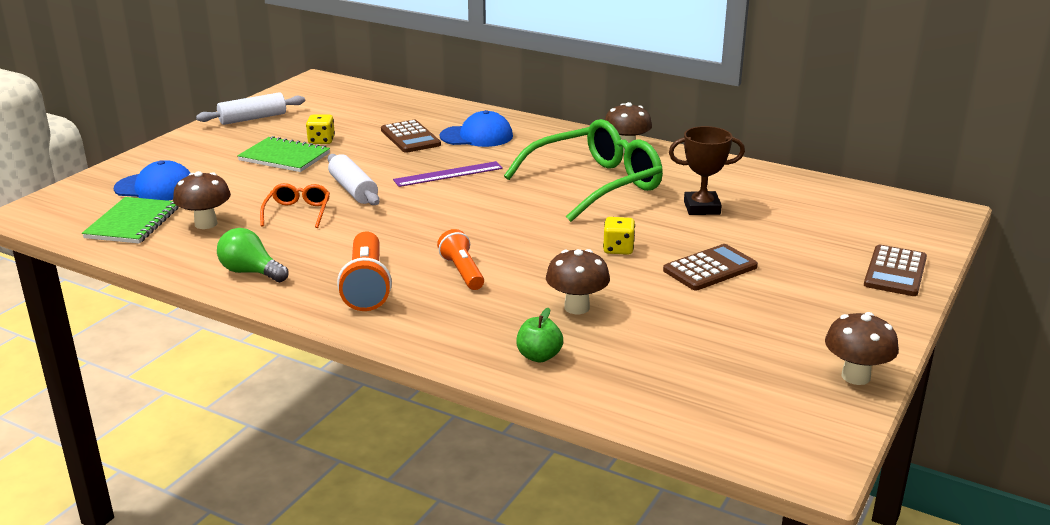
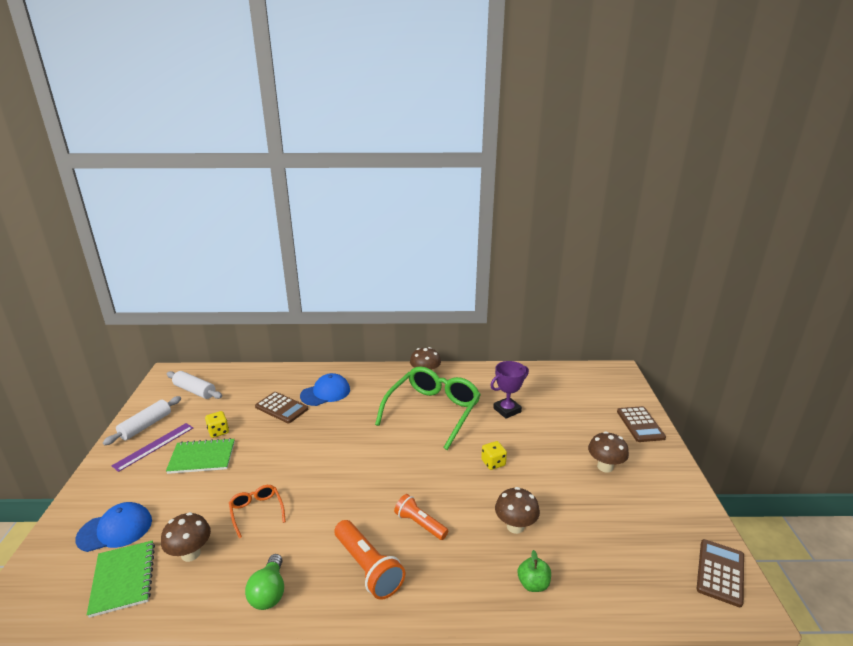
camera: 30 degrees left, 0 degrees up
(251, 272) = (269, 592): green light bulb -> green light bulb turned 90 degrees counterclockwise
(353, 190) = (281, 472): white rolling pin -> white rolling pin (195, 391)
(448, 174) = (335, 434): purple ruler -> purple ruler (154, 446)
(702, 208) = (507, 410): brown trophy -> purple trophy
(710, 269) = (555, 459): brown calculator -> brown calculator (720, 572)
(855, 376) = (698, 516): brown mushroom -> brown mushroom (605, 467)

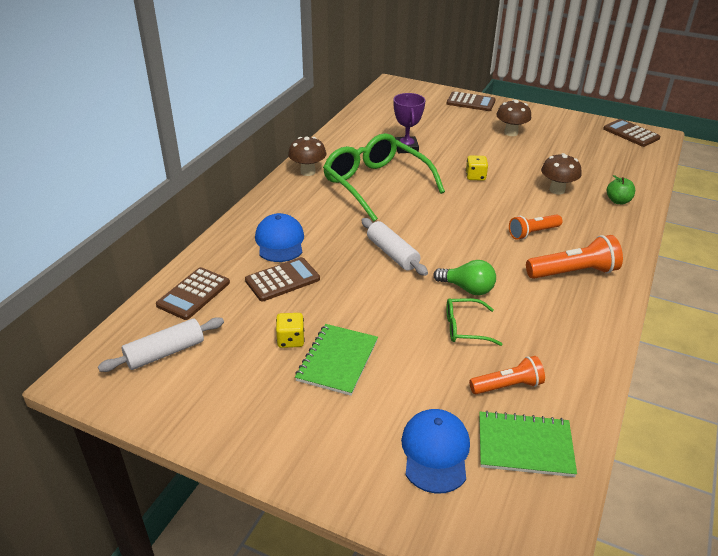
camera: 65 degrees left, 10 degrees up
(146, 426) = (216, 412): white rolling pin -> white rolling pin (392, 254)
(154, 446) = (277, 406): purple ruler -> none
(191, 553) = (507, 386): brown mushroom -> orange flashlight
(253, 381) = (193, 294): none -> brown calculator
(257, 511) = (465, 328): orange glasses -> green glasses
(269, 592) = (582, 336): green light bulb -> green light bulb (467, 288)

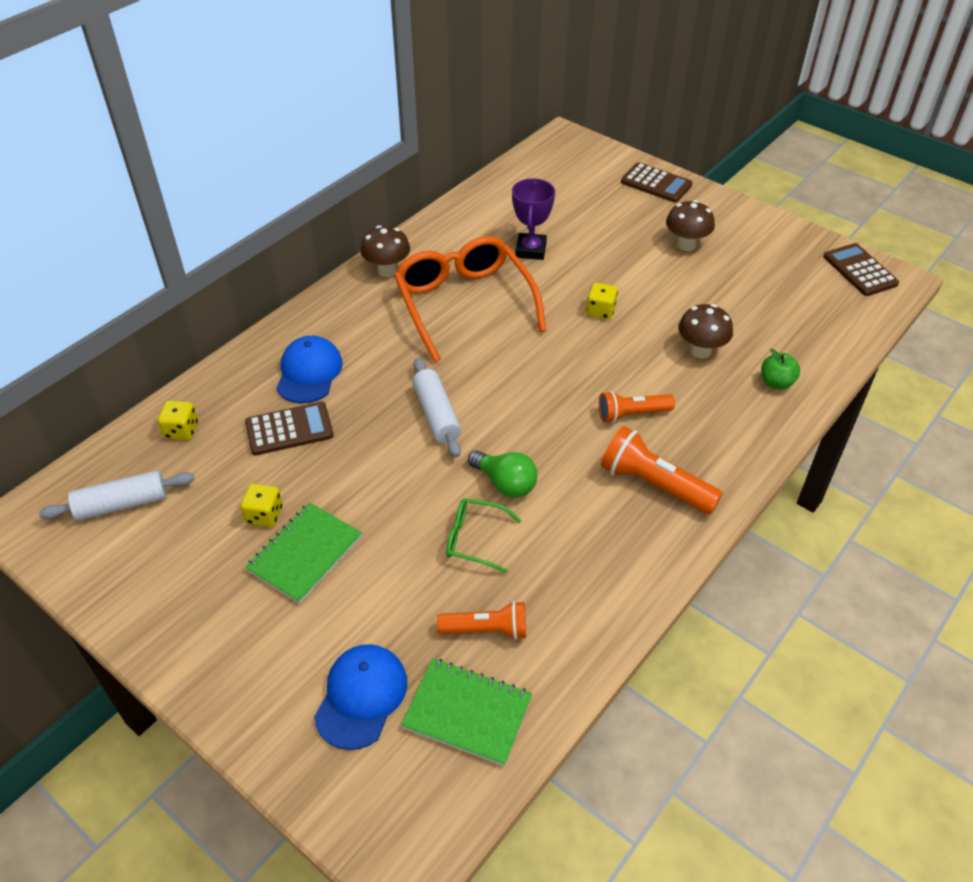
camera: 15 degrees right, 10 degrees up
(193, 294) = (181, 430): brown calculator -> yellow dice
(376, 184) = (464, 304): green glasses -> orange glasses
(573, 272) = (654, 484): orange flashlight -> orange flashlight turned 150 degrees counterclockwise

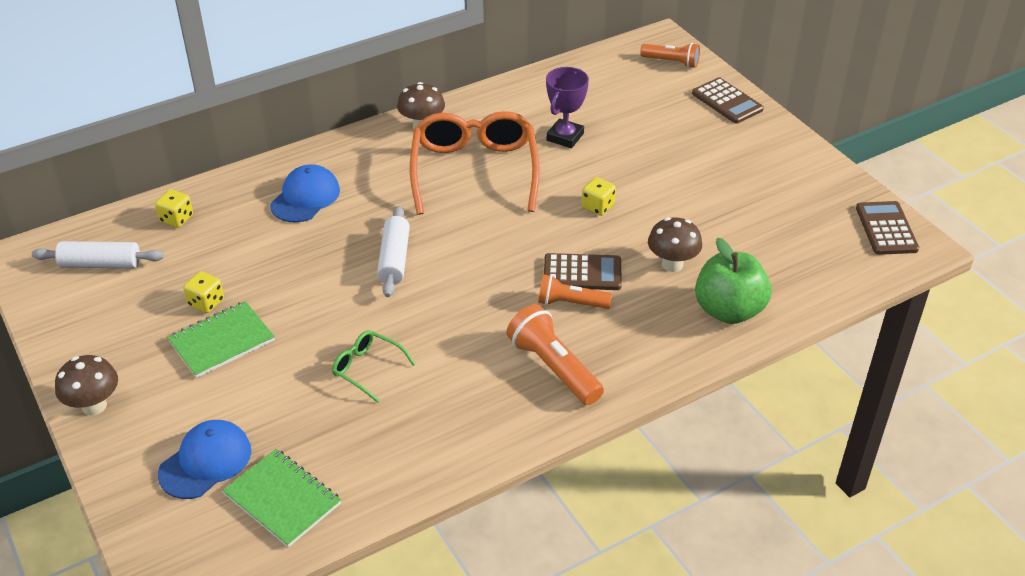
camera: 20 degrees right, 5 degrees down
(289, 429) = (263, 240): brown calculator -> brown calculator (582, 273)
(487, 629) = (335, 442): orange flashlight -> orange flashlight (672, 62)
(505, 483) = (420, 331): green light bulb -> none
(686, 245) = (720, 165): brown mushroom -> brown mushroom (94, 406)
(776, 382) = (728, 310): green apple -> green apple, size x1.93

